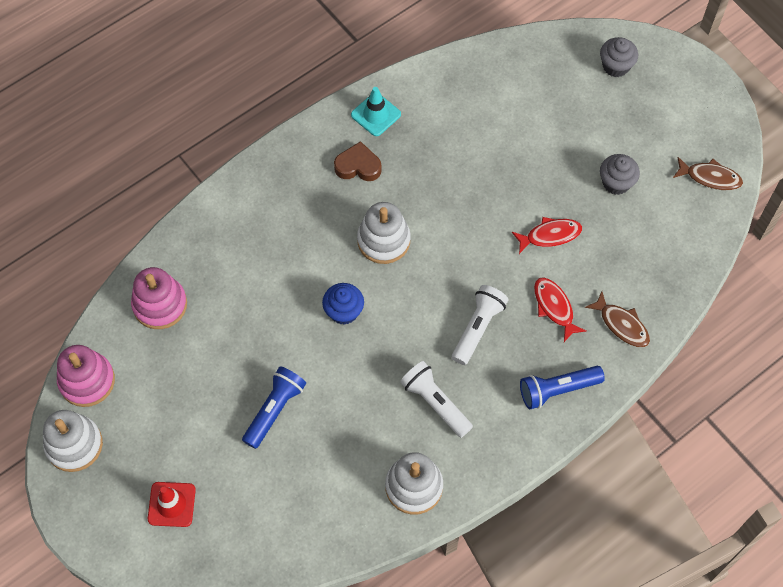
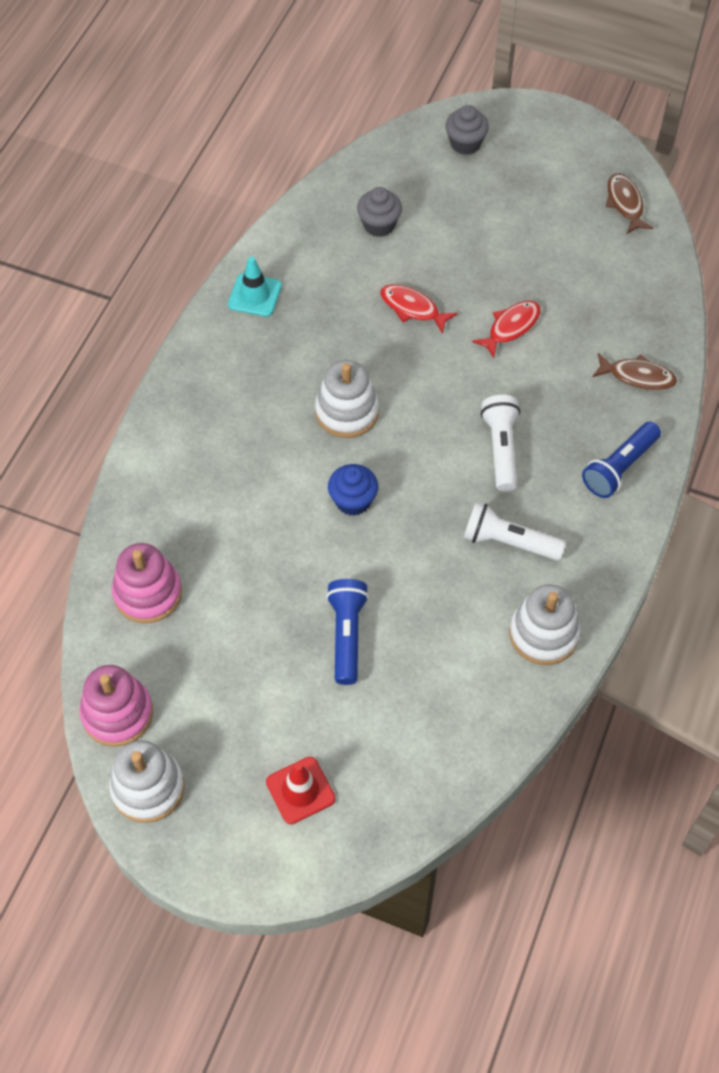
camera: 30 degrees left, 5 degrees down
(358, 166) = (270, 353): brown heart -> none
(554, 307) = (562, 392): red fish -> red fish (412, 308)
(616, 183) = (540, 249): grey cupcake -> grey cupcake (379, 225)
(710, 177) = (625, 204): brown fish -> brown fish turned 90 degrees counterclockwise

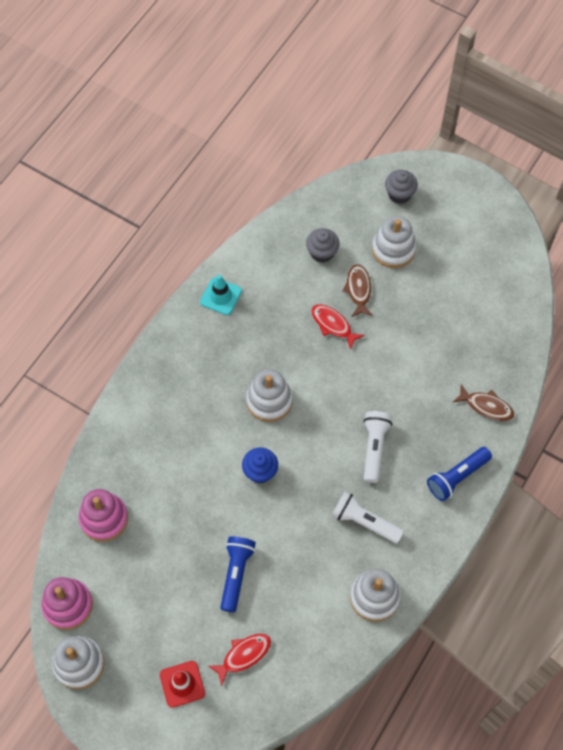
camera: 10 degrees right, 5 degrees up
(472, 208) = (393, 249): none -> white stacking toy
(511, 327) = (402, 352): red fish -> red fish (243, 655)
(625, 204) = (508, 263): brown fish -> brown fish (358, 290)

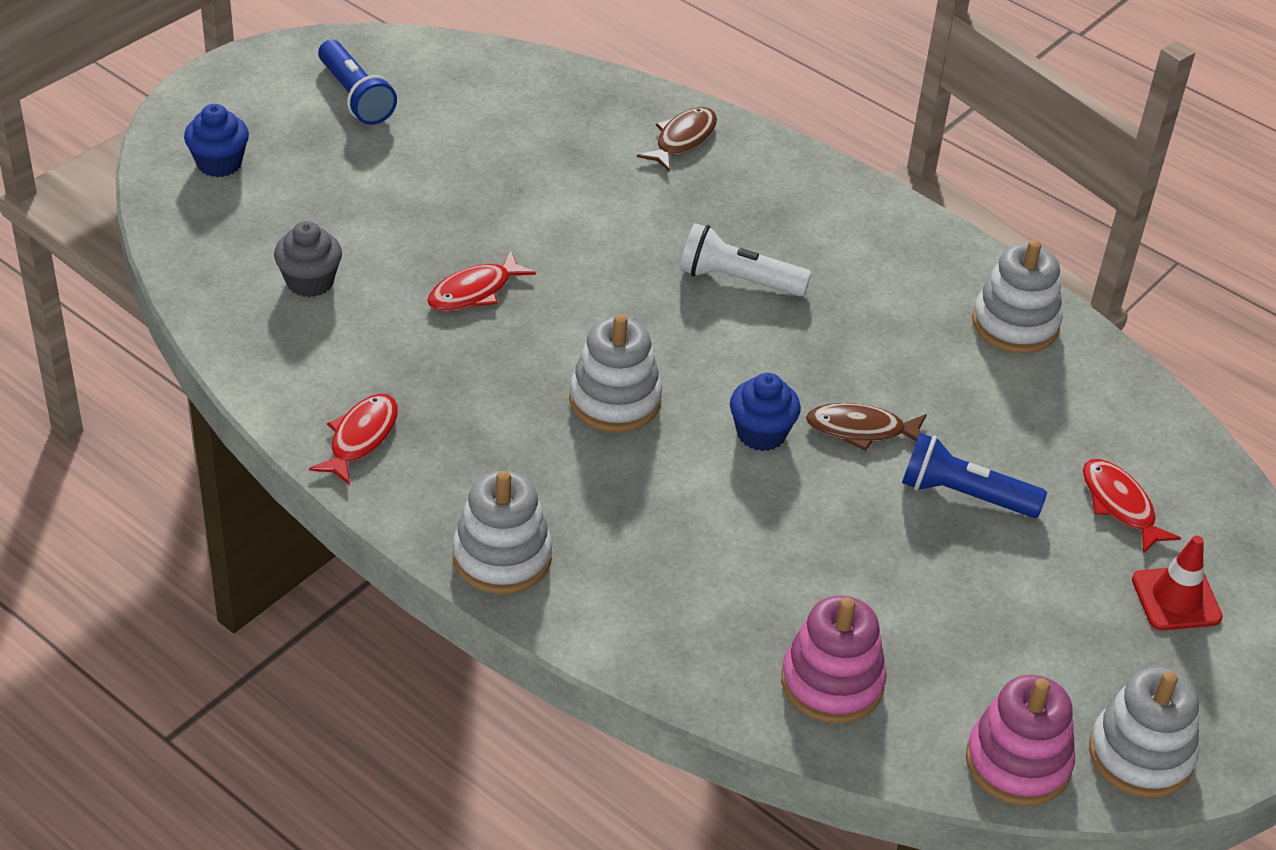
camera: 85 degrees left, 20 degrees down
(221, 296) = (360, 438): turquoise traffic cone -> red fish
(358, 290) = (409, 247): brown fish -> brown fish (861, 430)
(364, 522) = (876, 314): white flashlight -> none
(393, 249) = (337, 190): white stacking toy -> white stacking toy (502, 557)
(399, 194) = (219, 163): grey cupcake -> blue cupcake
(457, 477) = (807, 194): blue flashlight -> blue flashlight (355, 96)

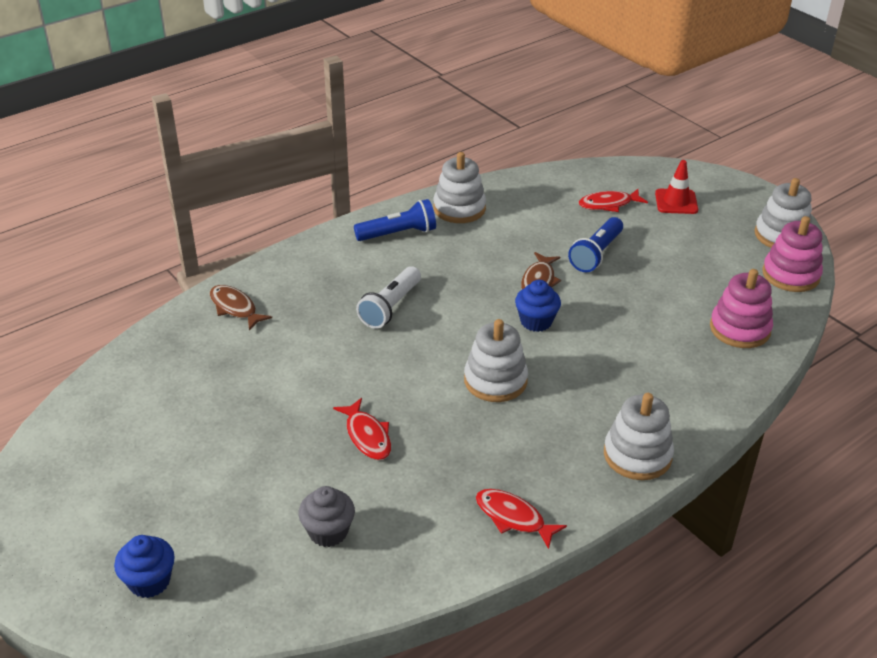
camera: 75 degrees left, 5 degrees down
(355, 96) = (98, 479): blue flashlight -> blue flashlight (398, 234)

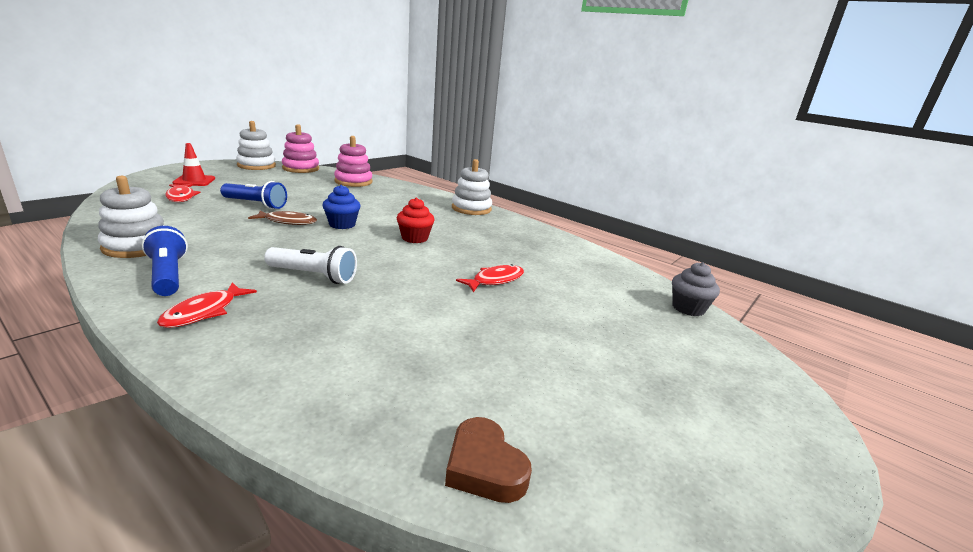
camera: 105 degrees left, 15 degrees down
(114, 384) = (484, 467): none -> brown heart
(149, 581) = (725, 365): blue cupcake -> none
(235, 308) = (297, 375): brown fish -> none
(328, 532) = (600, 290): grey cupcake -> grey cupcake (688, 308)
(495, 380) = (414, 238): white stacking toy -> red cupcake
(513, 518) = (540, 237): red fish -> red fish (204, 312)

